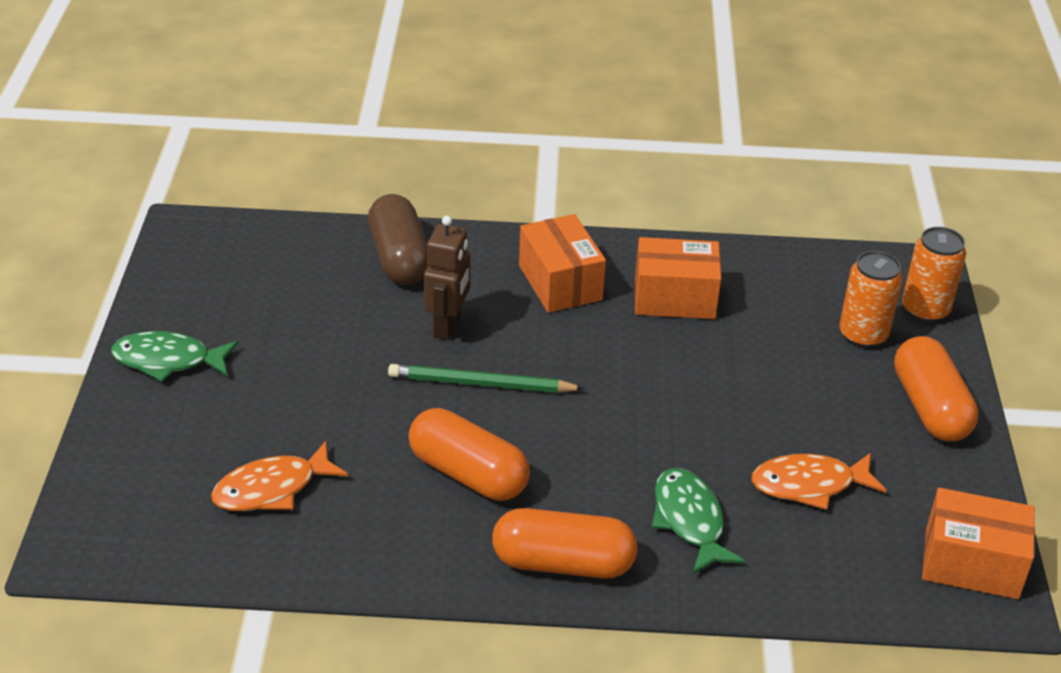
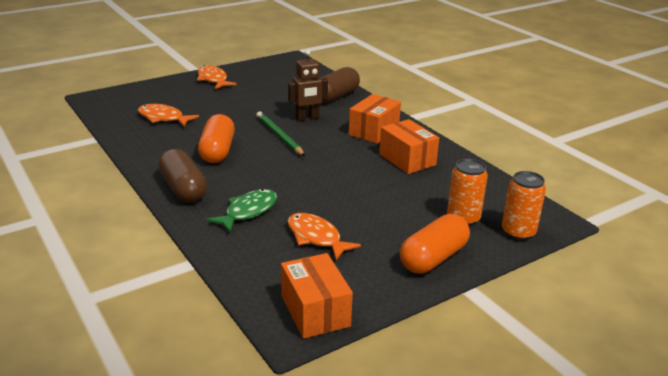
camera: 55 degrees right, 10 degrees down
(168, 360) = (213, 79): green fish -> orange fish
(563, 563) = (183, 189): orange capsule -> brown capsule

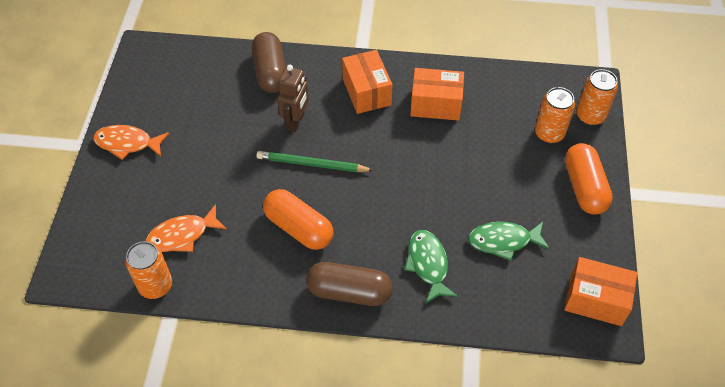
camera: 50 degrees left, 25 degrees up
(114, 124) = (155, 286): none -> orange can
(316, 237) = (503, 241): orange fish -> green fish

